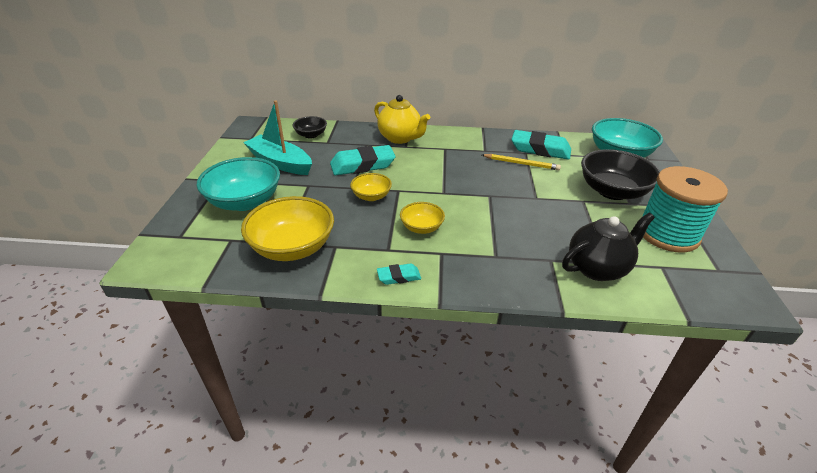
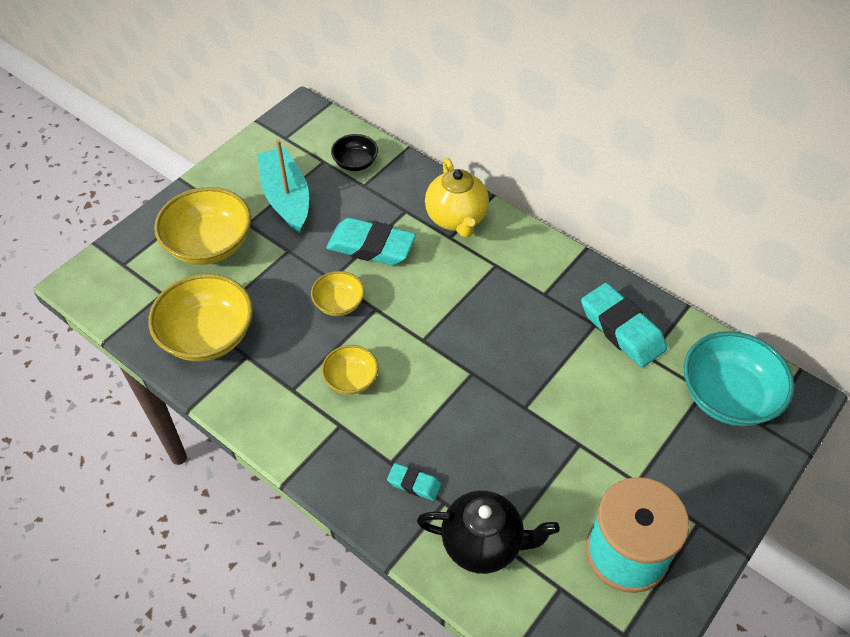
camera: 35 degrees right, 15 degrees up
(245, 201) = (209, 244): turquoise bowl -> yellow bowl
(399, 277) = (273, 430): turquoise eraser -> turquoise eraser (414, 484)
(521, 164) = (567, 342): yellow pencil -> none
(612, 191) = (636, 451): black bowl -> none

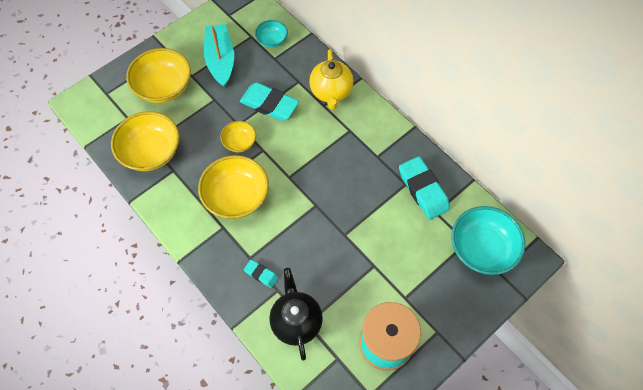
camera: 10 degrees right, 10 degrees up
(351, 379) = (236, 197): yellow bowl -> yellow bowl, size x1.86
(355, 163) = (272, 40): black bowl -> turquoise bowl
(483, 543) = (296, 321): black teapot -> black teapot turned 120 degrees counterclockwise

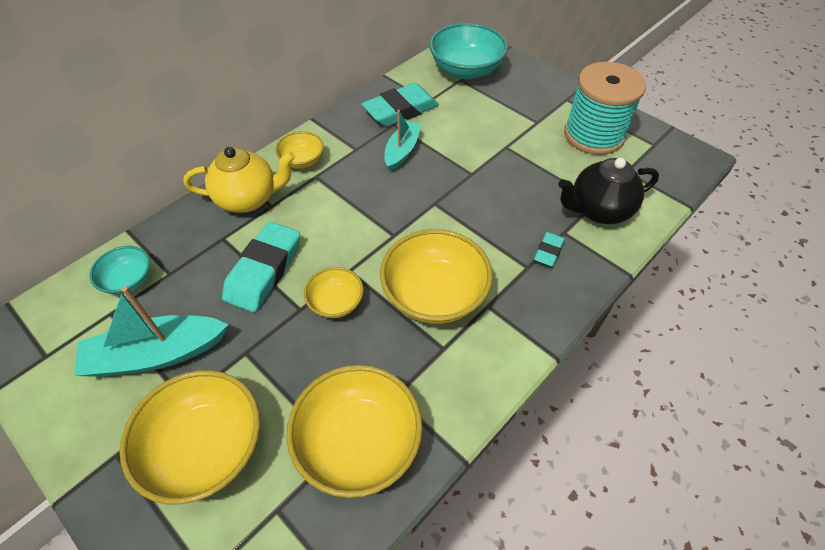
camera: 95 degrees left, 10 degrees down
(366, 122) = (302, 160): none -> yellow bowl
(373, 187) = (402, 151): none -> turquoise boat

